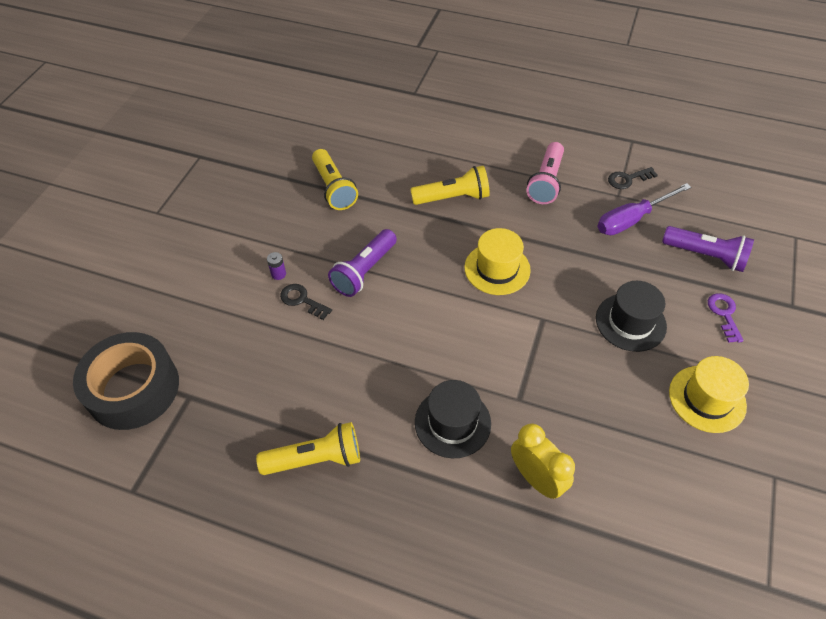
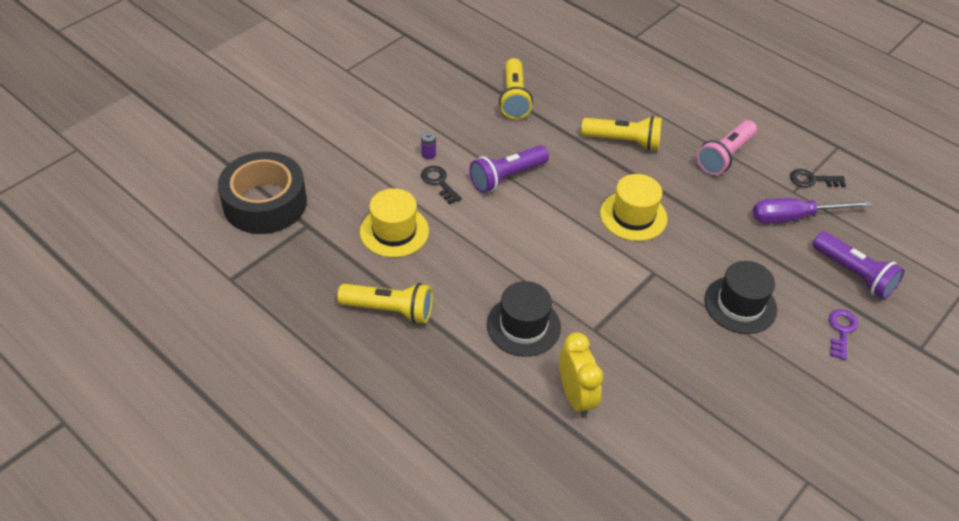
camera: 20 degrees right, 5 degrees down
(707, 399) = (779, 394): yellow hat -> yellow hat (394, 231)

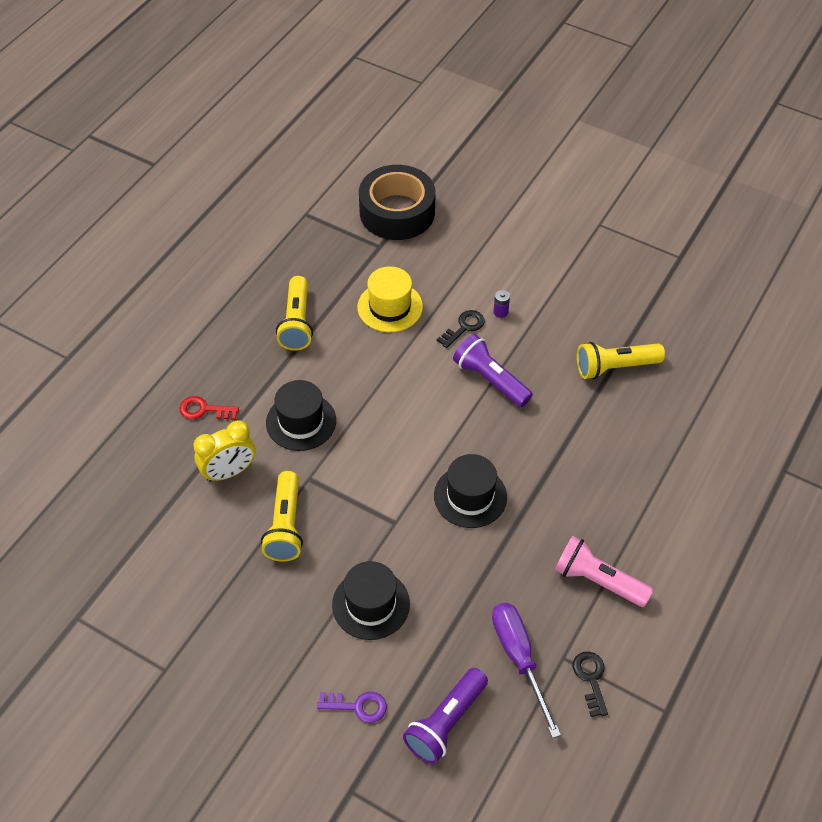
camera: 80 degrees right, 5 degrees up
(488, 410) = (204, 410): none -> red key
(623, 141) = (584, 476): yellow flashlight -> yellow flashlight (286, 526)
(633, 216) = (470, 496): yellow hat -> black hat

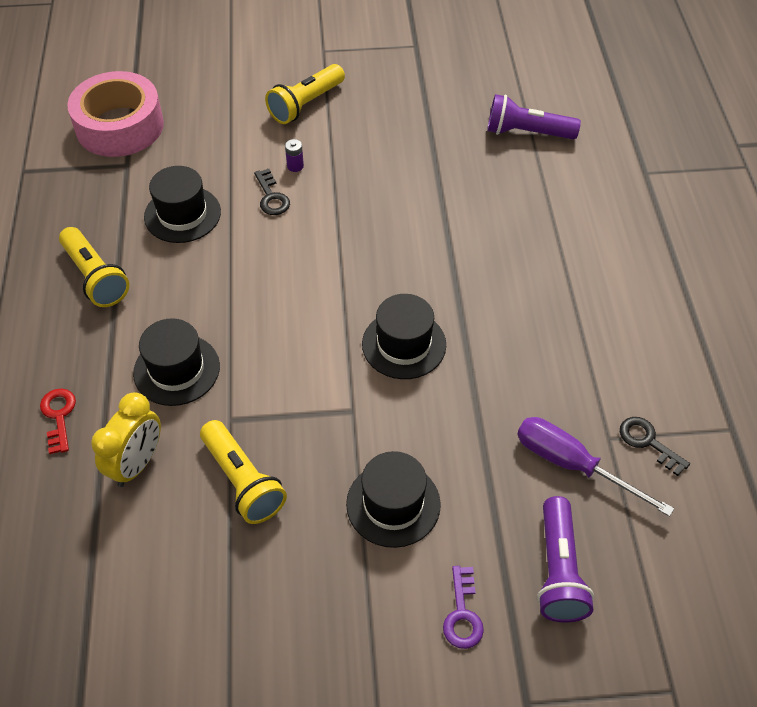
camera: 35 degrees left, 0 degrees up
(204, 410) = (59, 416): red key -> red key turned 105 degrees clockwise
(357, 706) = (462, 613): purple key -> purple key turned 120 degrees clockwise
(390, 307) = (182, 214): yellow hat -> black hat
(397, 212) = (120, 126): black tape -> pink tape
(464, 327) = (271, 197): black key -> black key turned 150 degrees clockwise
(490, 380) = (335, 230): purple flashlight -> purple flashlight (527, 133)
(598, 581) = (579, 352): pink flashlight -> none
(615, 367) = (438, 162): yellow flashlight -> yellow flashlight (306, 104)

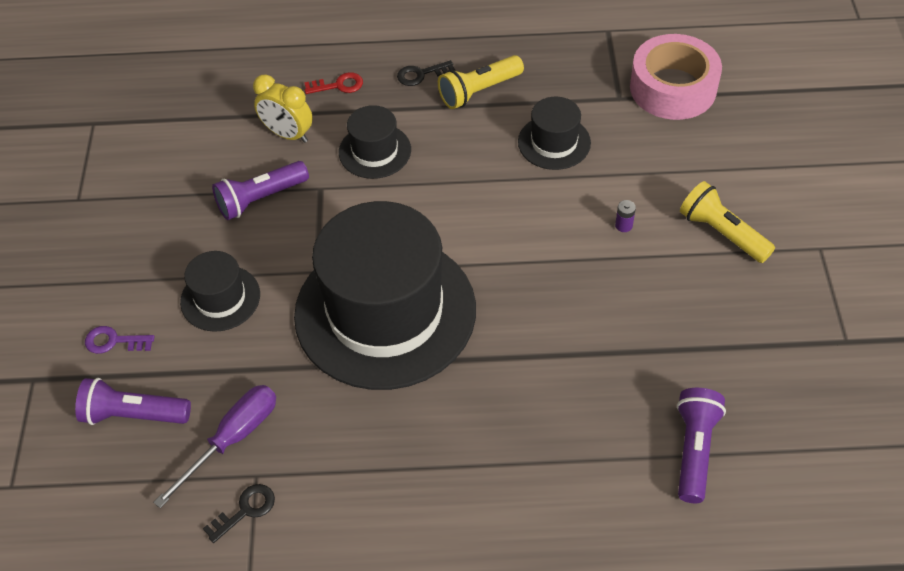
camera: 95 degrees right, 0 degrees up
(243, 481) = (260, 199): yellow flashlight -> purple flashlight
(271, 197) = (578, 207): black key -> black key (421, 74)
(404, 344) = (385, 312): black hat -> black hat, size x2.25

